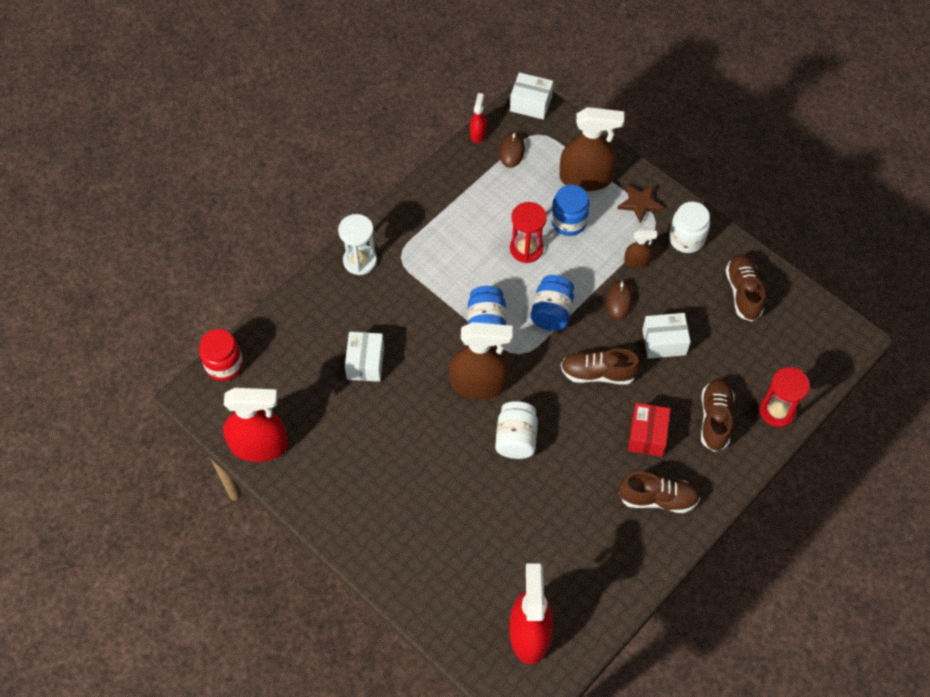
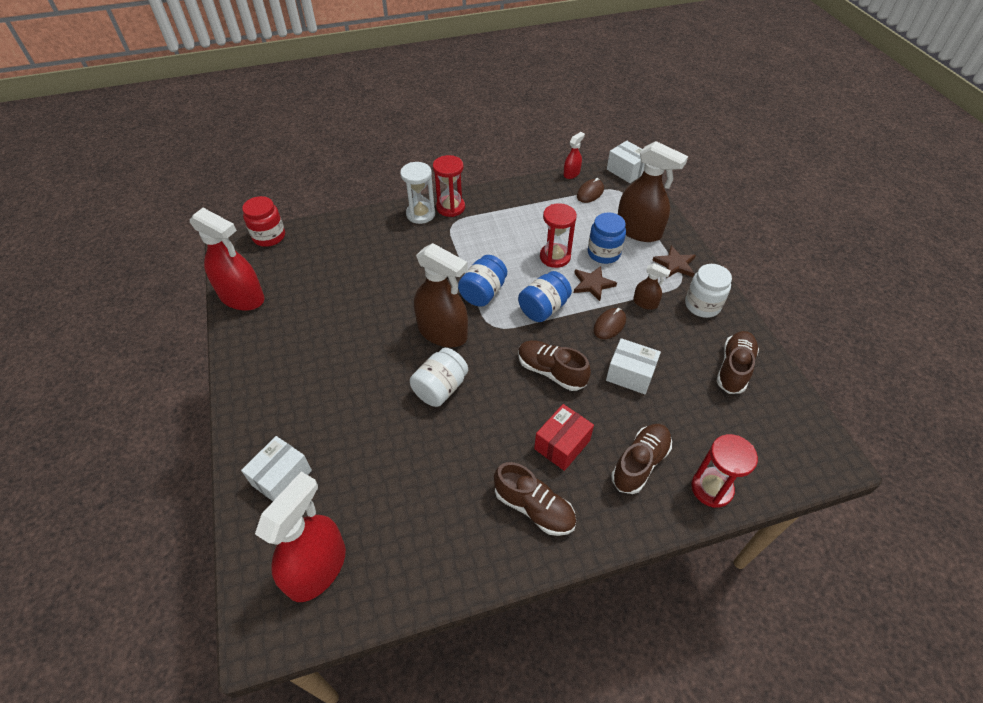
camera: 30 degrees right, 10 degrees down
(365, 363) = (367, 279): white box -> white box (282, 477)
(384, 237) = (450, 207): none -> red hourglass
(579, 263) = (592, 284): none -> brown star

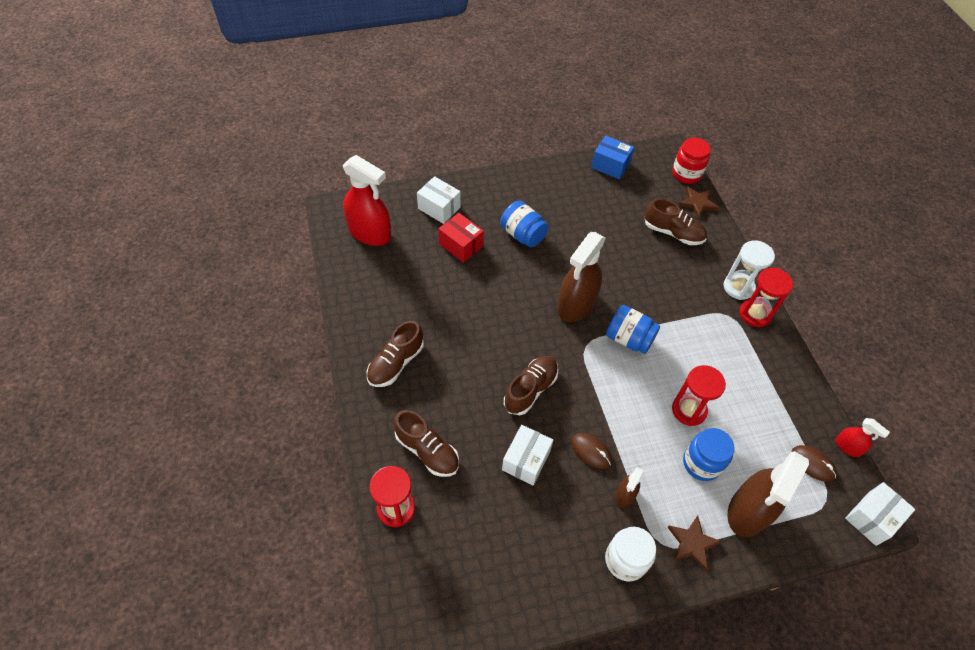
camera: 90 degrees right, 5 degrees up
(242, 297) = (610, 165): red spray bottle -> blue box
(440, 388) = (514, 302): white jar -> none
(543, 308) = (611, 391): blue jar -> blue jar (523, 235)
(562, 445) = (451, 390): red box -> red box (461, 245)
(592, 284) = (650, 443): brown star -> brown star (697, 203)
(734, 368) = (533, 570): brown shoe -> brown shoe (673, 233)

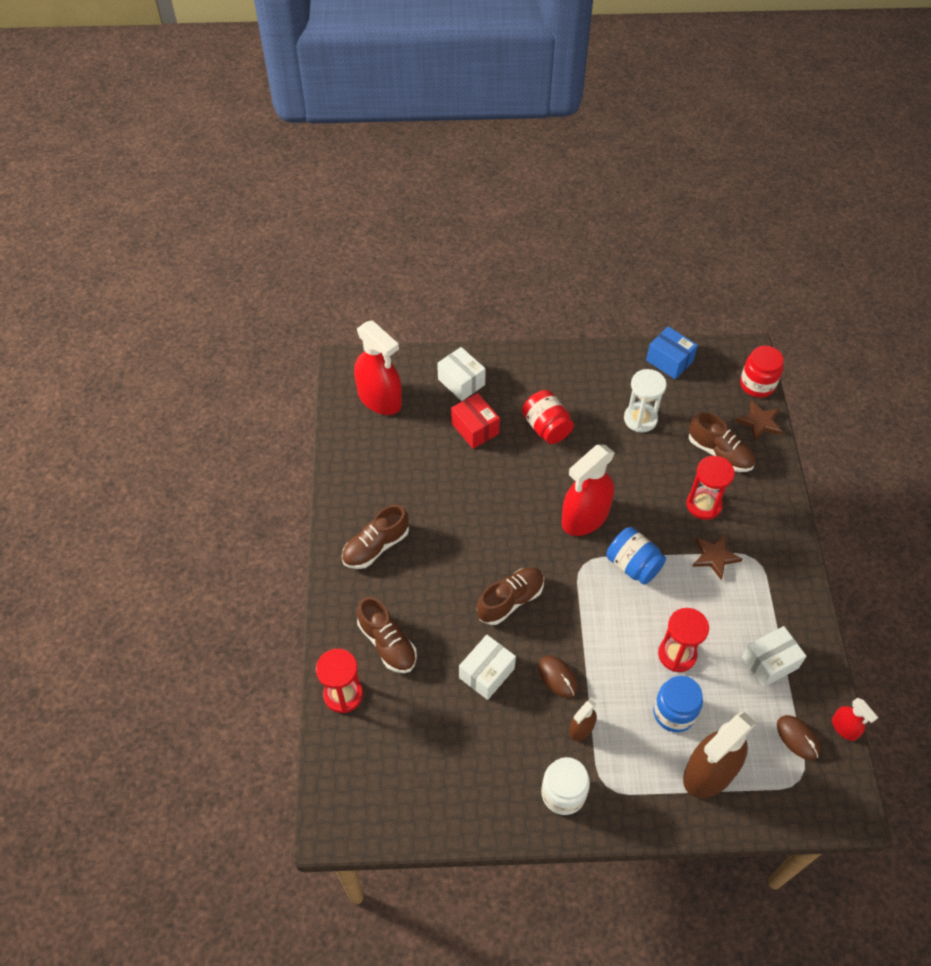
camera: 15 degrees right, 0 degrees up
(523, 235) = (546, 427): blue jar -> red jar
(576, 305) = (585, 517): brown spray bottle -> red spray bottle
(692, 543) = (638, 792): brown star -> brown star (714, 557)
(738, 287) = (777, 529): white hourglass -> white hourglass (640, 419)
(755, 314) = (786, 563): red hourglass -> red hourglass (703, 505)
(872, 518) = (845, 808): white box -> white box (770, 662)

